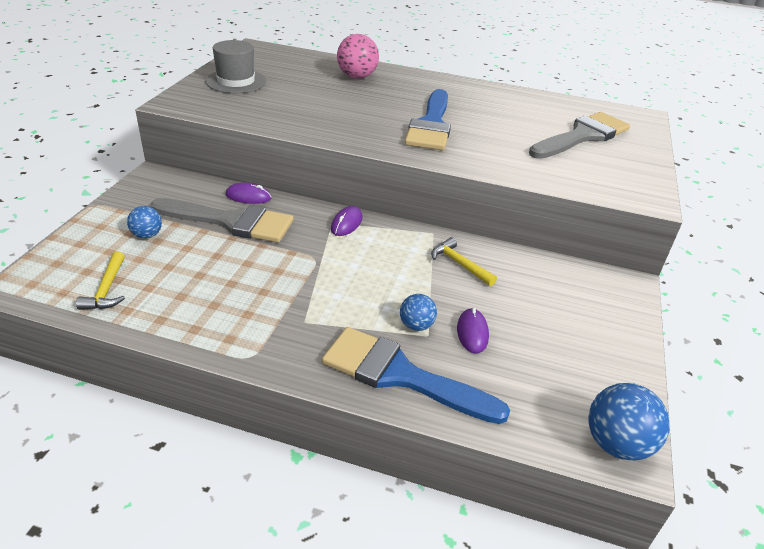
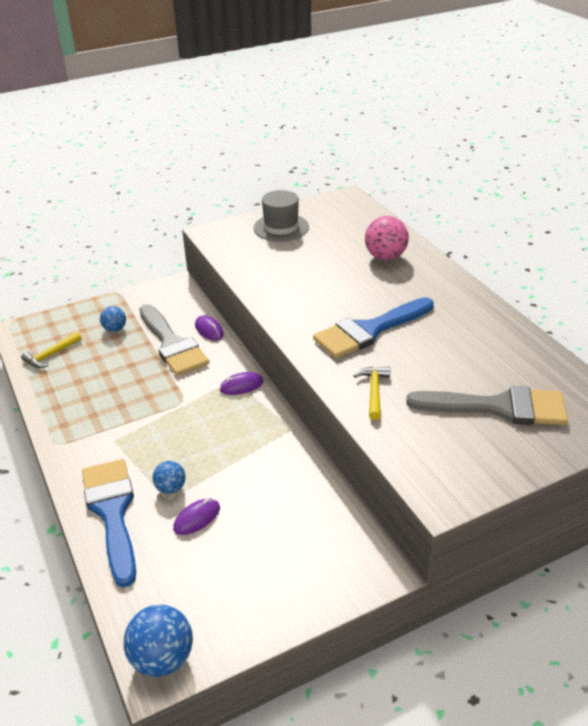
camera: 50 degrees right, 0 degrees up
(459, 264) = (271, 465): yellow hammer -> yellow hammer (374, 392)

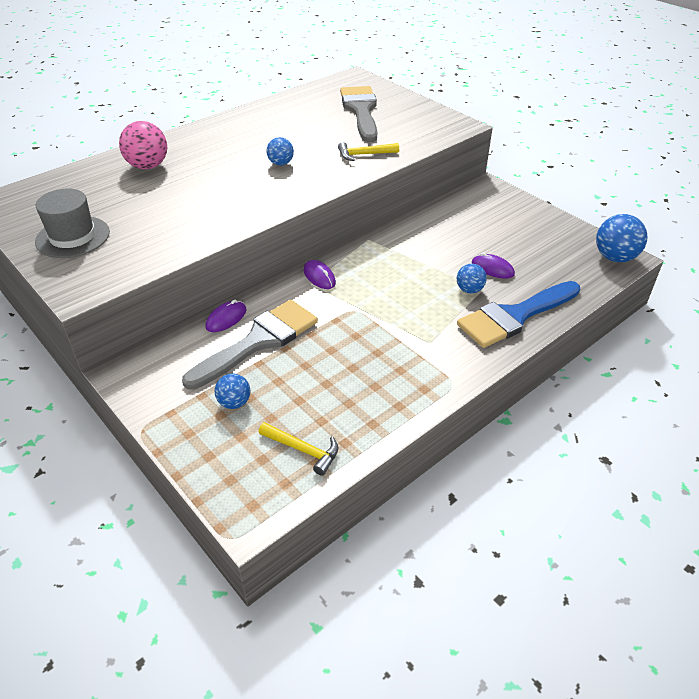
camera: 105 degrees left, 5 degrees up
(369, 330) = (281, 163): blue brush -> blue ball

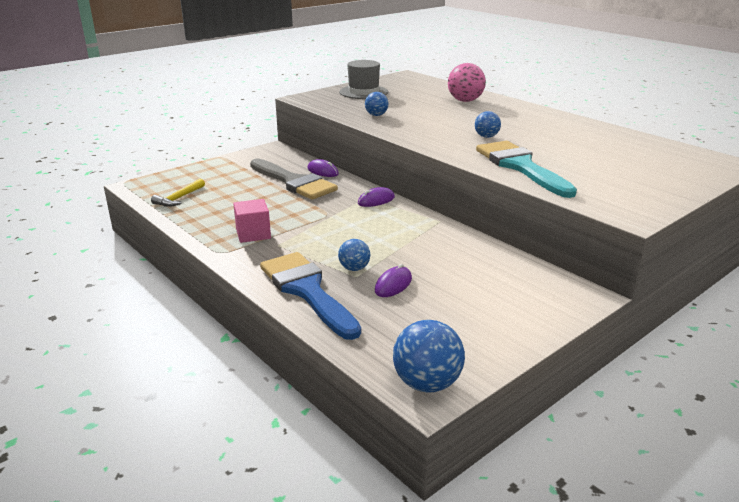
camera: 90 degrees right, 15 degrees down
(234, 403) = (233, 178): blue ball -> blue ball (376, 115)
(361, 111) = (629, 165): grey brush -> none
(364, 154) = (520, 166): yellow hammer -> turquoise brush
(406, 363) = (253, 234): none -> pink cube

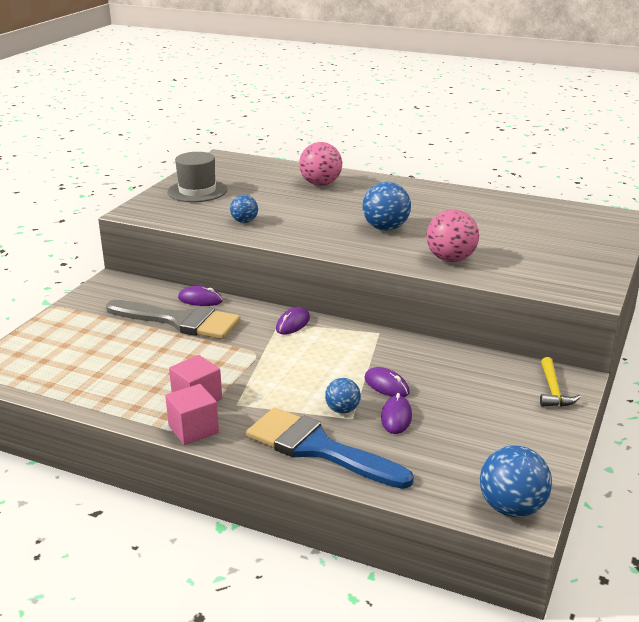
camera: 25 degrees left, 0 degrees up
(179, 198) = (60, 375): yellow hammer -> yellow hammer (553, 390)
(229, 254) = (193, 429): none -> pink cube
(408, 260) = (386, 385): none -> purple mouse
(486, 136) = (385, 228): blue ball -> blue ball, size x1.69
(520, 166) = (451, 259): turquoise brush -> pink ball

